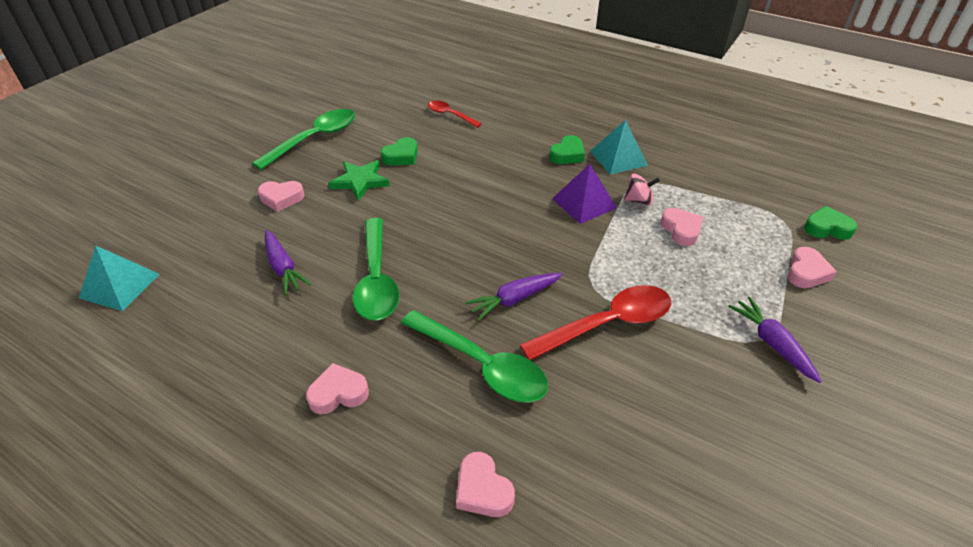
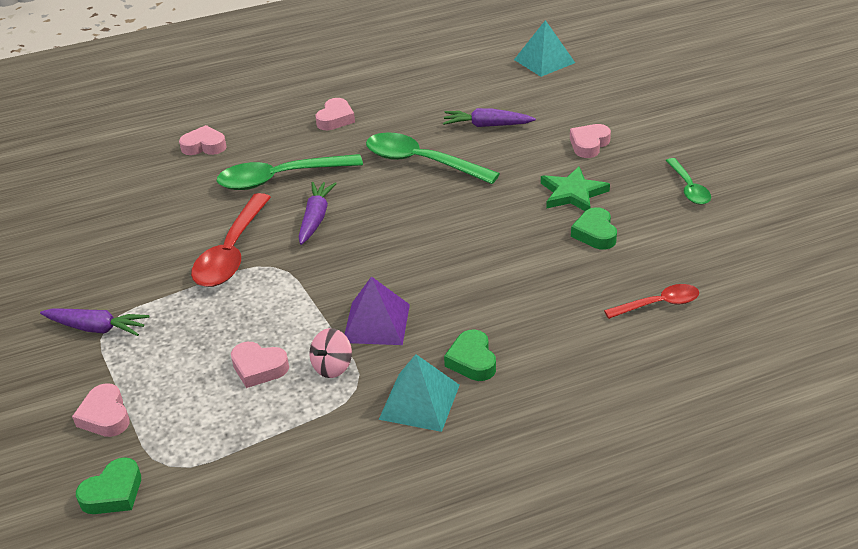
camera: 130 degrees right, 5 degrees down
(315, 139) = (689, 188): green spoon -> green spoon, size x0.57

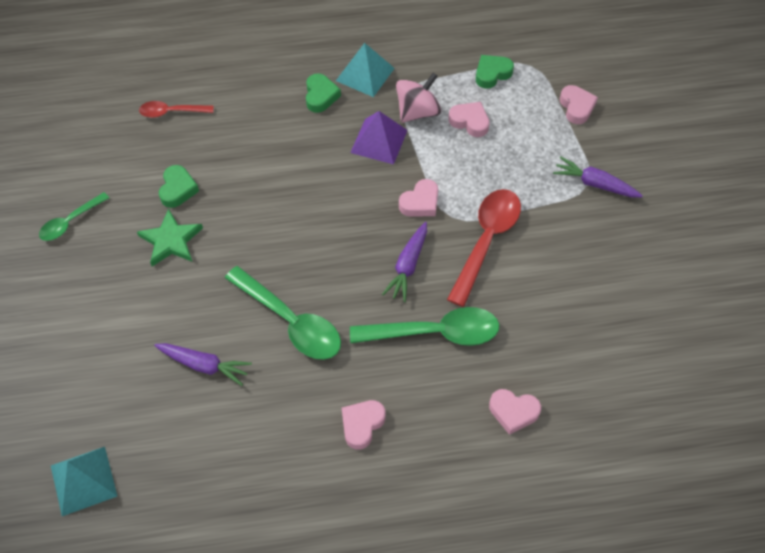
camera: 170 degrees left, 20 degrees up
(113, 493) = (564, 55): green heart -> green heart (492, 74)
(332, 367) = (417, 112): pink spinning top -> pink spinning top, size x1.51
(589, 144) = (120, 305): pink heart -> pink heart (420, 202)
(689, 188) = (70, 222): green spoon -> green spoon turned 135 degrees counterclockwise

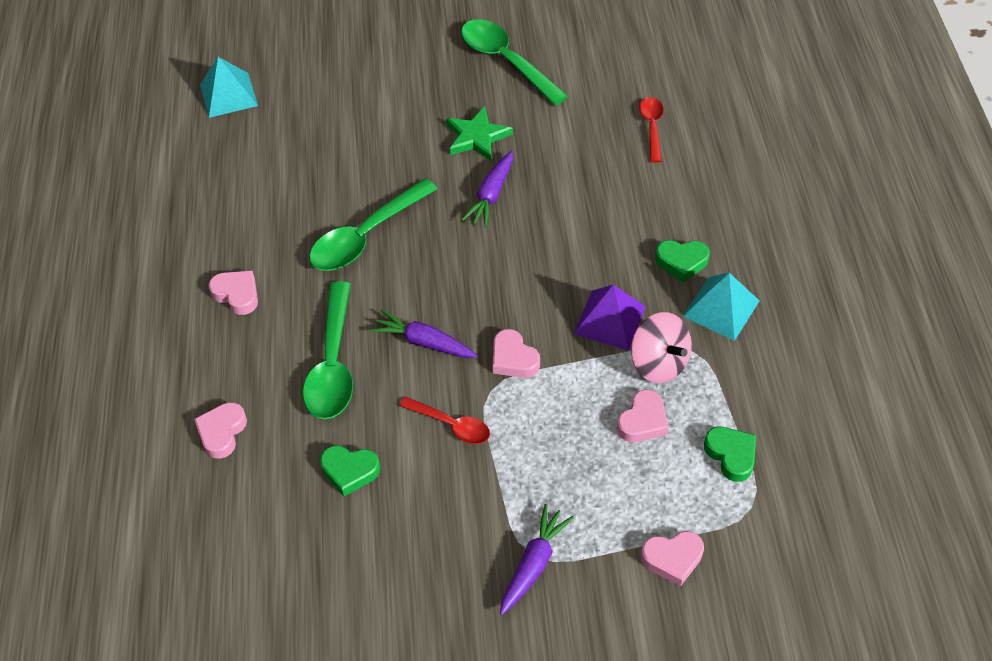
camera: 95 degrees right, 5 degrees down
(70, 222) = (506, 61): green spoon -> green spoon, size x1.76
(178, 189) = (543, 139): green heart -> green heart (350, 471)
(204, 365) = (327, 170): purple carrot -> purple carrot (491, 195)
(486, 241) = (451, 425): red spoon -> red spoon, size x0.57

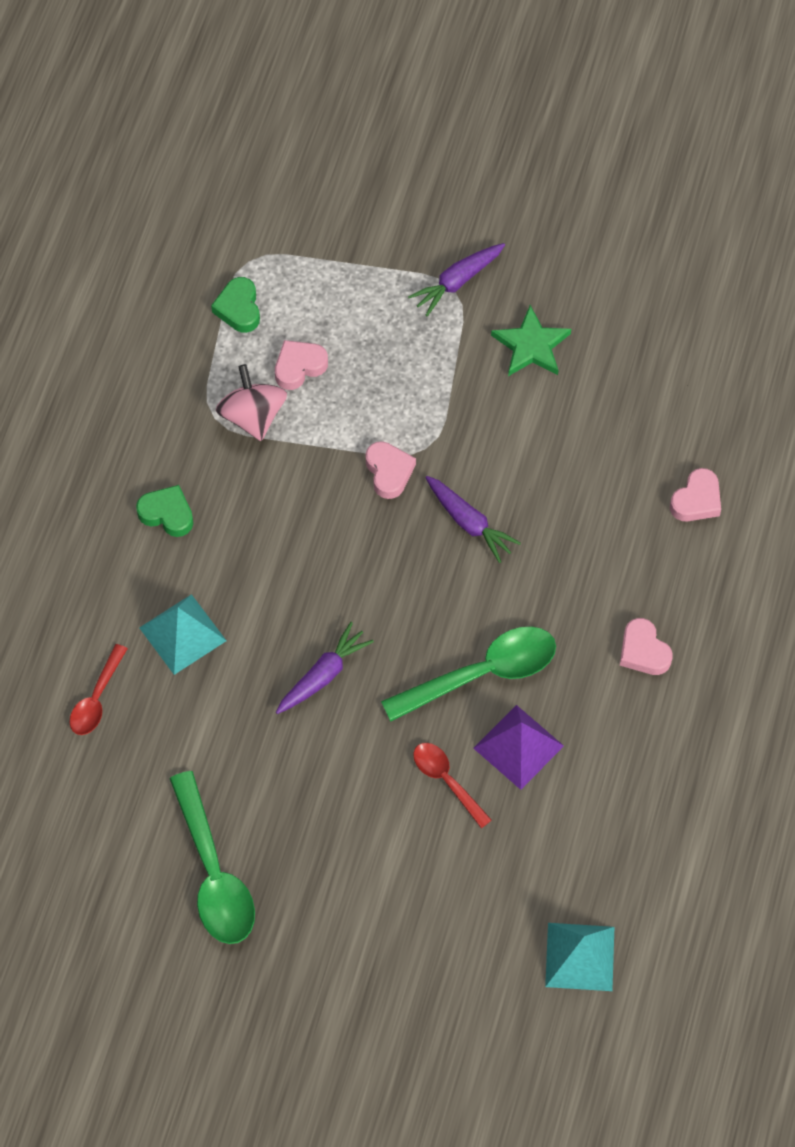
camera: 160 degrees left, 10 degrees up
(333, 364) = (568, 532): green spoon -> none
(350, 471) = (587, 418): green heart -> none
(451, 425) = (476, 428): red spoon -> red spoon (446, 780)
(477, 137) = (303, 765): green star -> green star (531, 346)
(609, 320) = (275, 477): purple pyramid -> purple pyramid (518, 747)
(672, 559) = (339, 244): pink heart -> none
(721, 308) = (159, 449): turquoise pyramid -> turquoise pyramid (182, 634)

